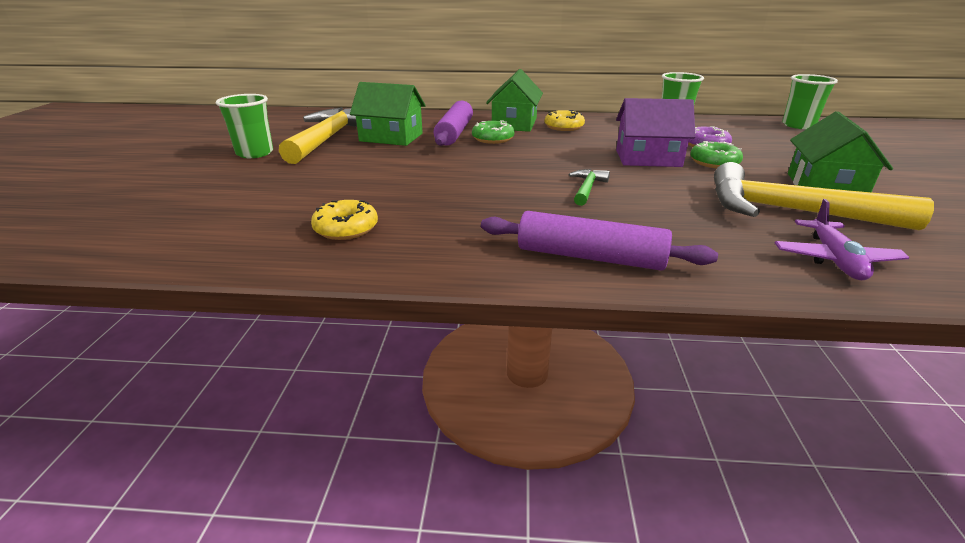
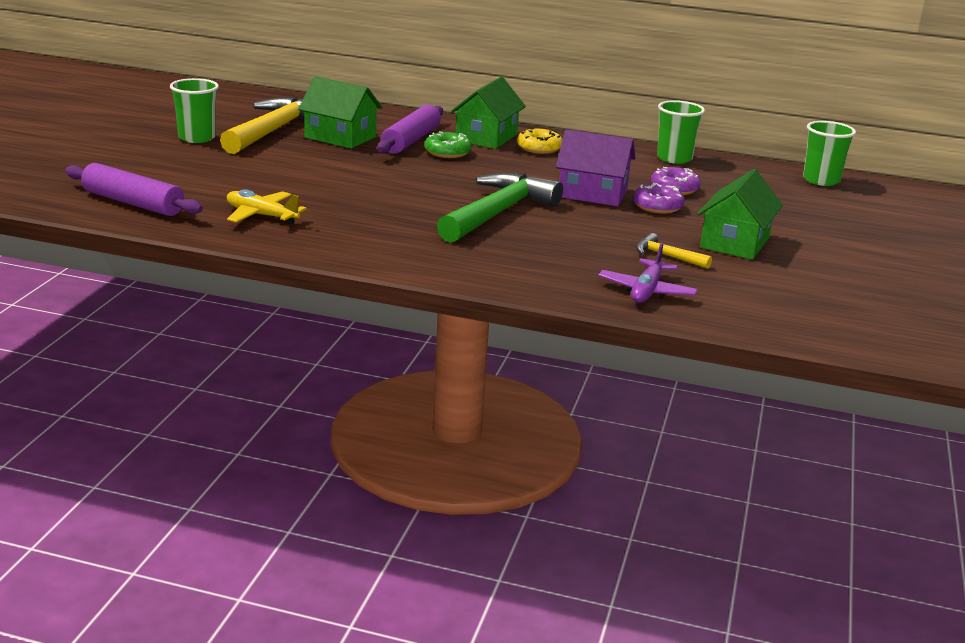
camera: 10 degrees right, 5 degrees down
(346, 228) = (261, 216): yellow donut -> yellow plane
(587, 189) = (498, 213): green hammer -> green hammer, size x2.23
(590, 257) = (446, 262): purple rolling pin -> purple rolling pin (133, 203)
(714, 162) = (657, 206): green donut -> purple donut
(791, 211) = (667, 256): yellow hammer -> yellow hammer, size x0.45

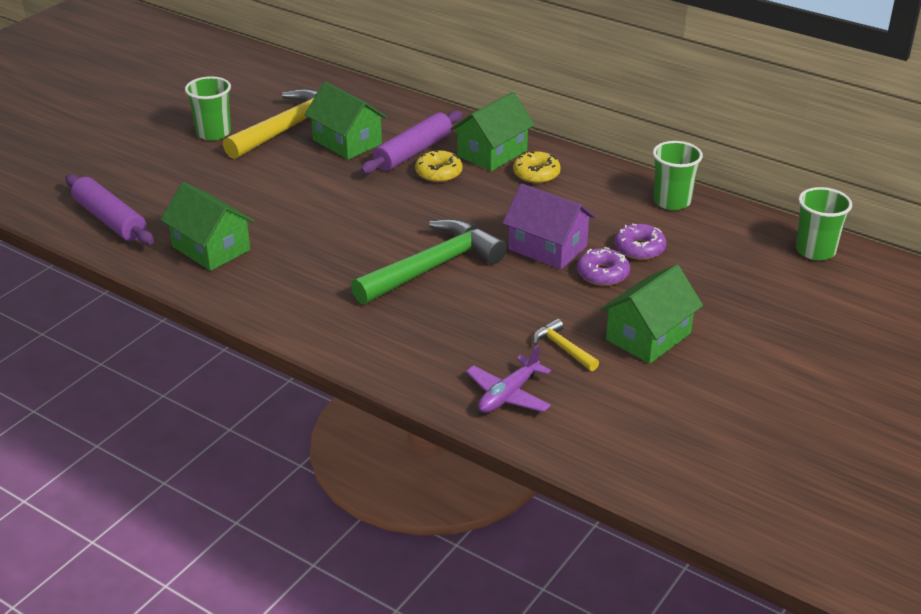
camera: 20 degrees right, 10 degrees up
(261, 216) = (211, 248): yellow plane -> green house
(447, 152) = (438, 173): green donut -> yellow donut

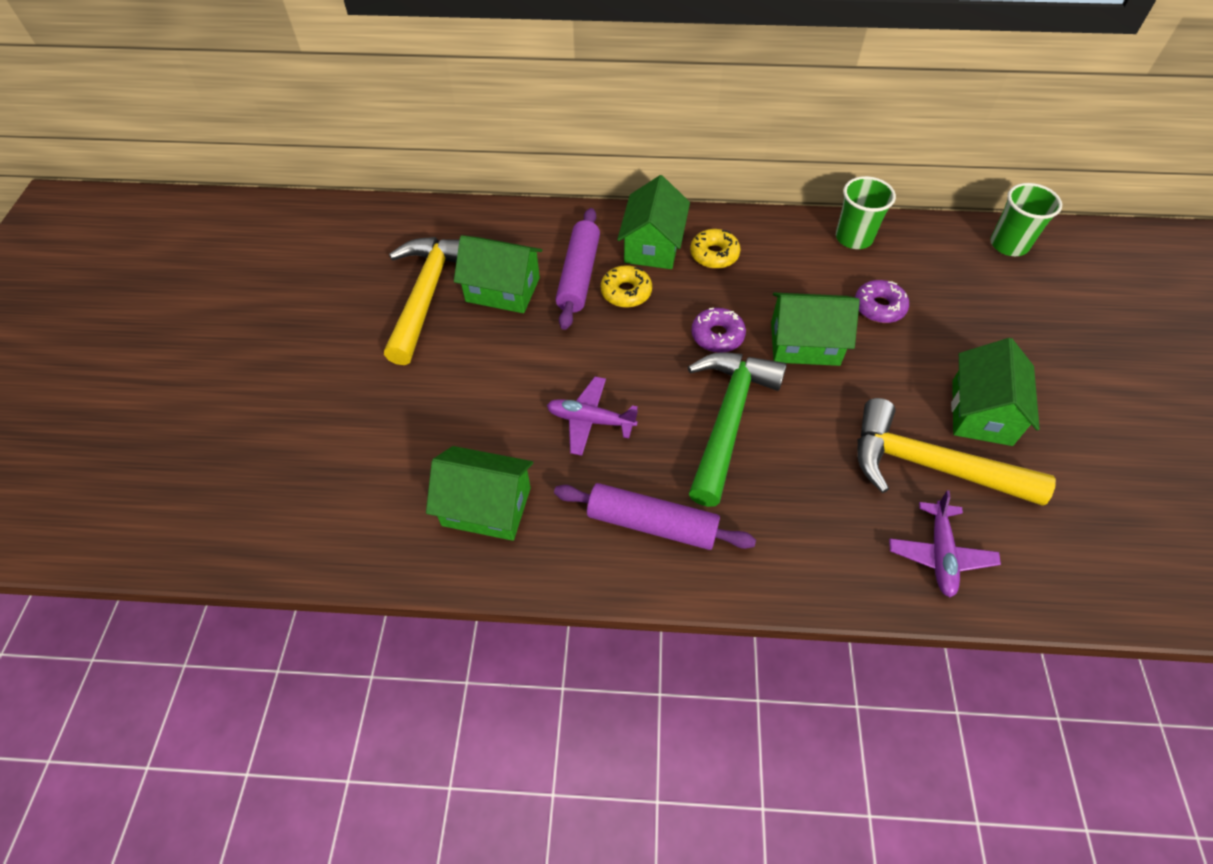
camera: 30 degrees left, 20 degrees up
(110, 220) = (335, 521): purple rolling pin -> purple rolling pin (652, 524)
(213, 133) = (350, 337): green cup -> none
(330, 232) = (590, 420): none -> purple plane
(547, 248) = (804, 343): purple house -> green house
(563, 348) = (929, 465): yellow hammer -> yellow hammer, size x2.23
(602, 274) = (878, 353): purple donut -> purple donut (717, 336)

